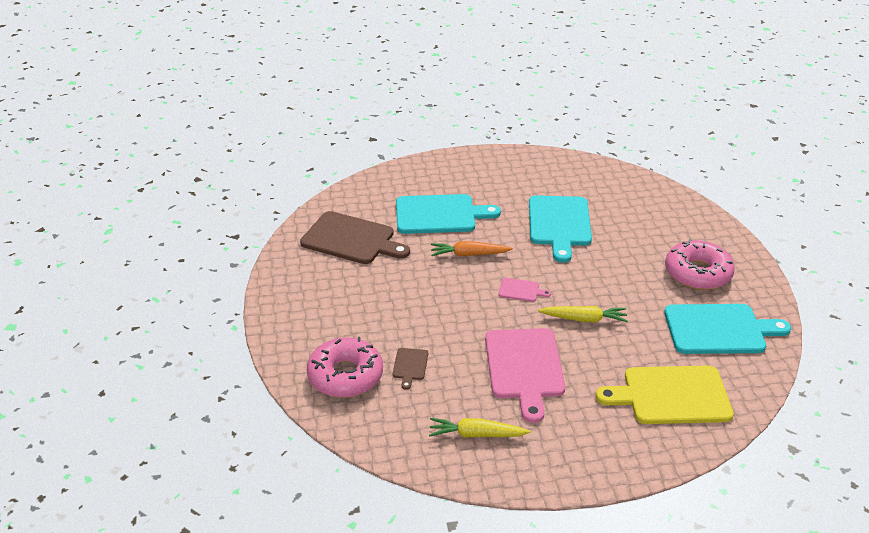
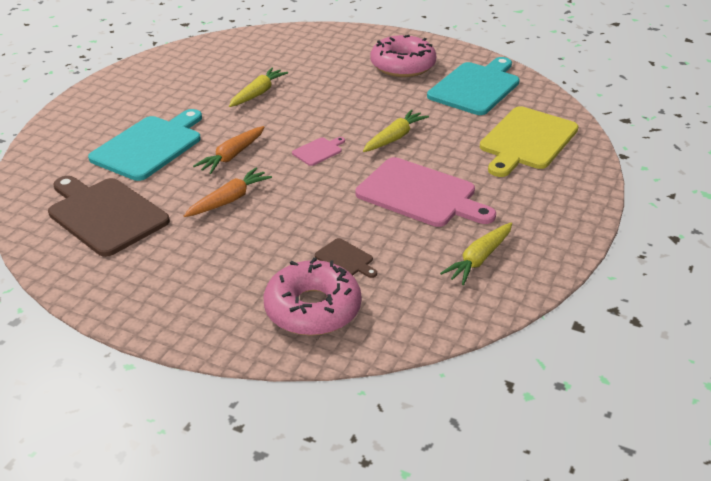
camera: 55 degrees left, 0 degrees up
(351, 239) = (105, 214): brown cutting board -> brown cutting board turned 105 degrees counterclockwise
(419, 280) = (229, 200): none -> orange carrot
(559, 224) = (258, 93): turquoise cutting board -> yellow carrot

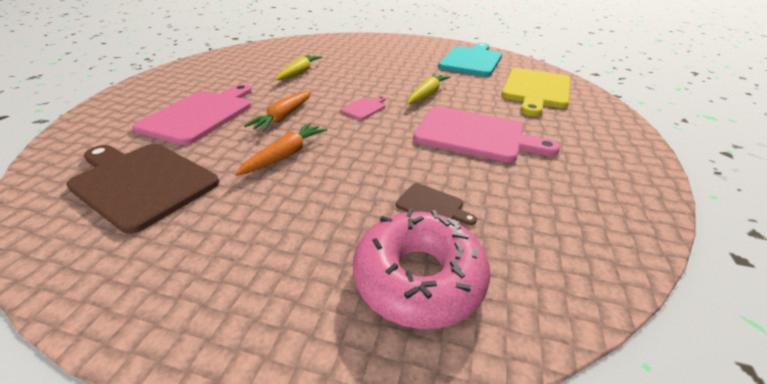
camera: 10 degrees left, 0 degrees up
(149, 146) = (200, 114): turquoise cutting board -> pink cutting board
(402, 65) = (409, 51): pink donut -> none
(479, 259) = (573, 191): yellow carrot -> none

